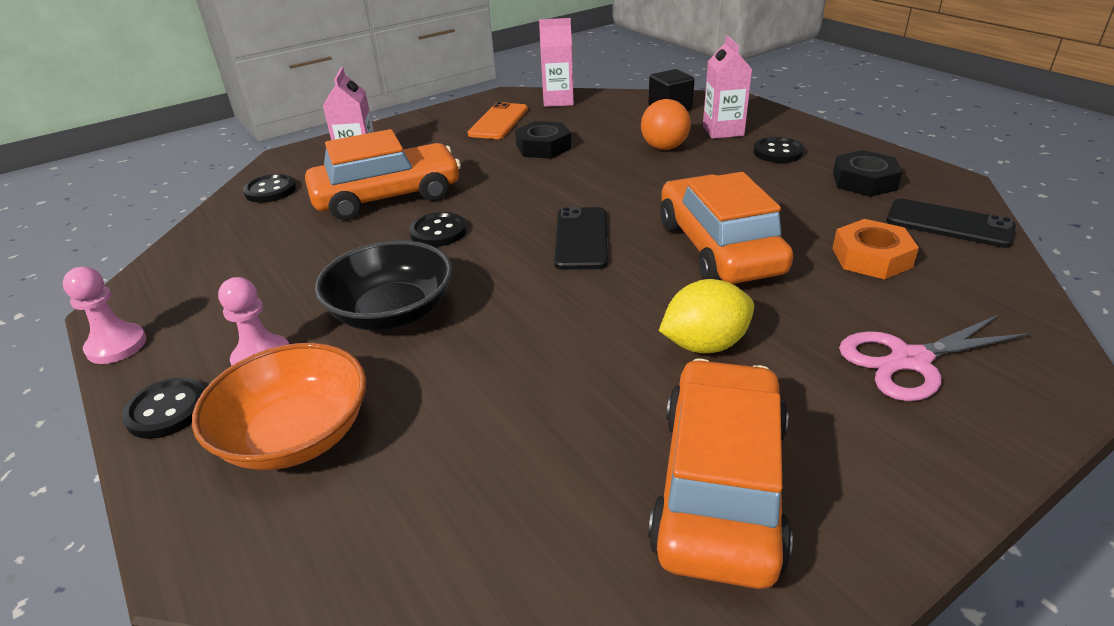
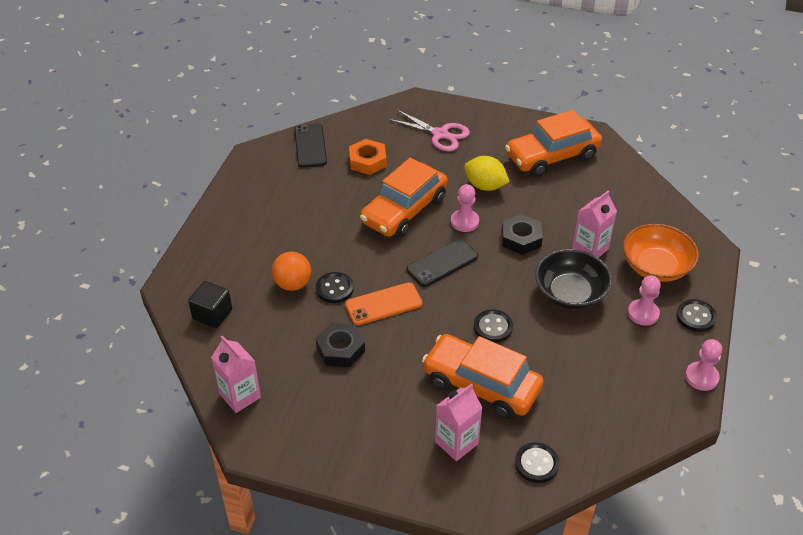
camera: 130 degrees left, 10 degrees up
(498, 122) = (314, 408): orange phone -> orange phone (383, 304)
(639, 287) = (464, 222): none -> pink pawn
(723, 131) = (241, 267): pink carton -> pink carton (590, 249)
(777, 152) = (261, 229): black button -> black button (334, 289)
(864, 181) = (279, 184): black nut -> black nut (521, 238)

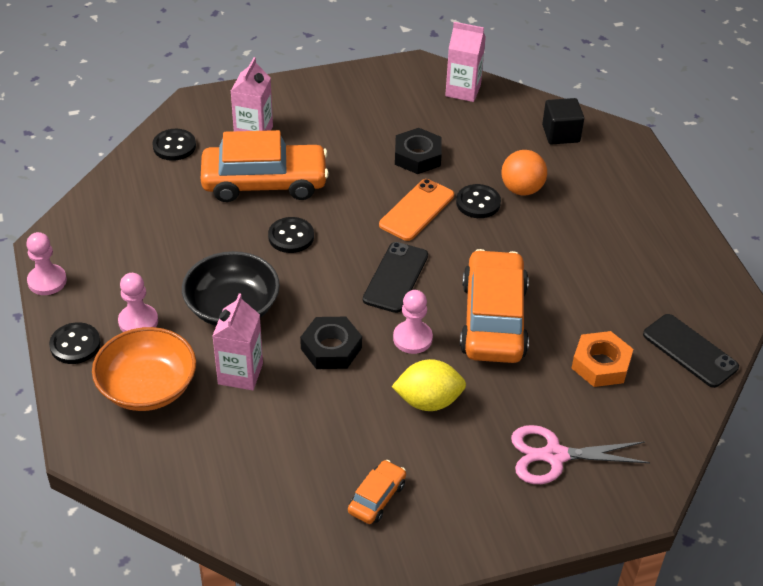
camera: 145 degrees right, 0 degrees up
(552, 156) = (377, 498): orange car -> orange car, size x0.46

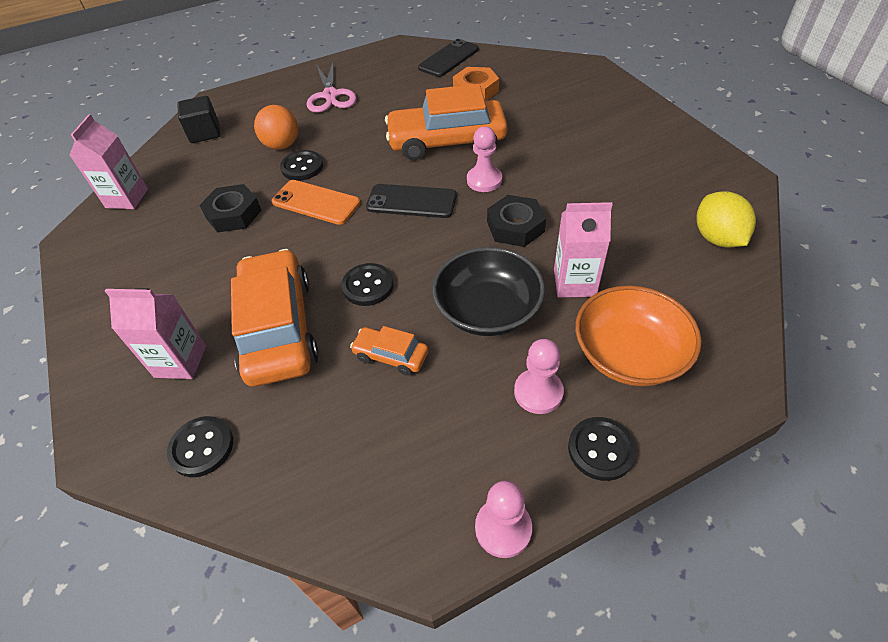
camera: 95 degrees left, 5 degrees up
(377, 498) = (661, 173): orange car -> orange car (391, 356)
(428, 401) = (550, 162): yellow lemon -> yellow lemon (717, 238)
(554, 456) = (571, 100): pink scissors -> pink scissors (330, 96)

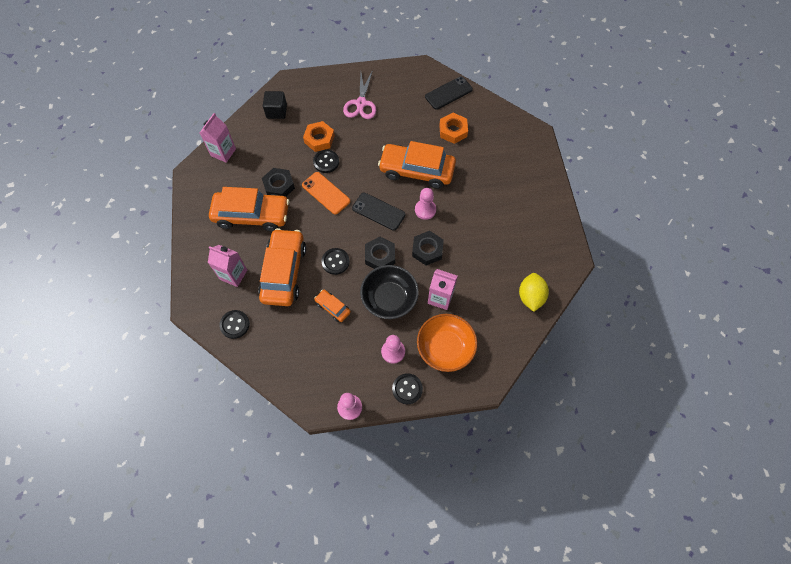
camera: 15 degrees right, 15 degrees up
(195, 264) = (252, 215): none -> orange car
(282, 145) = (319, 139): orange ball -> orange nut
(441, 256) = (380, 256): none -> black nut

